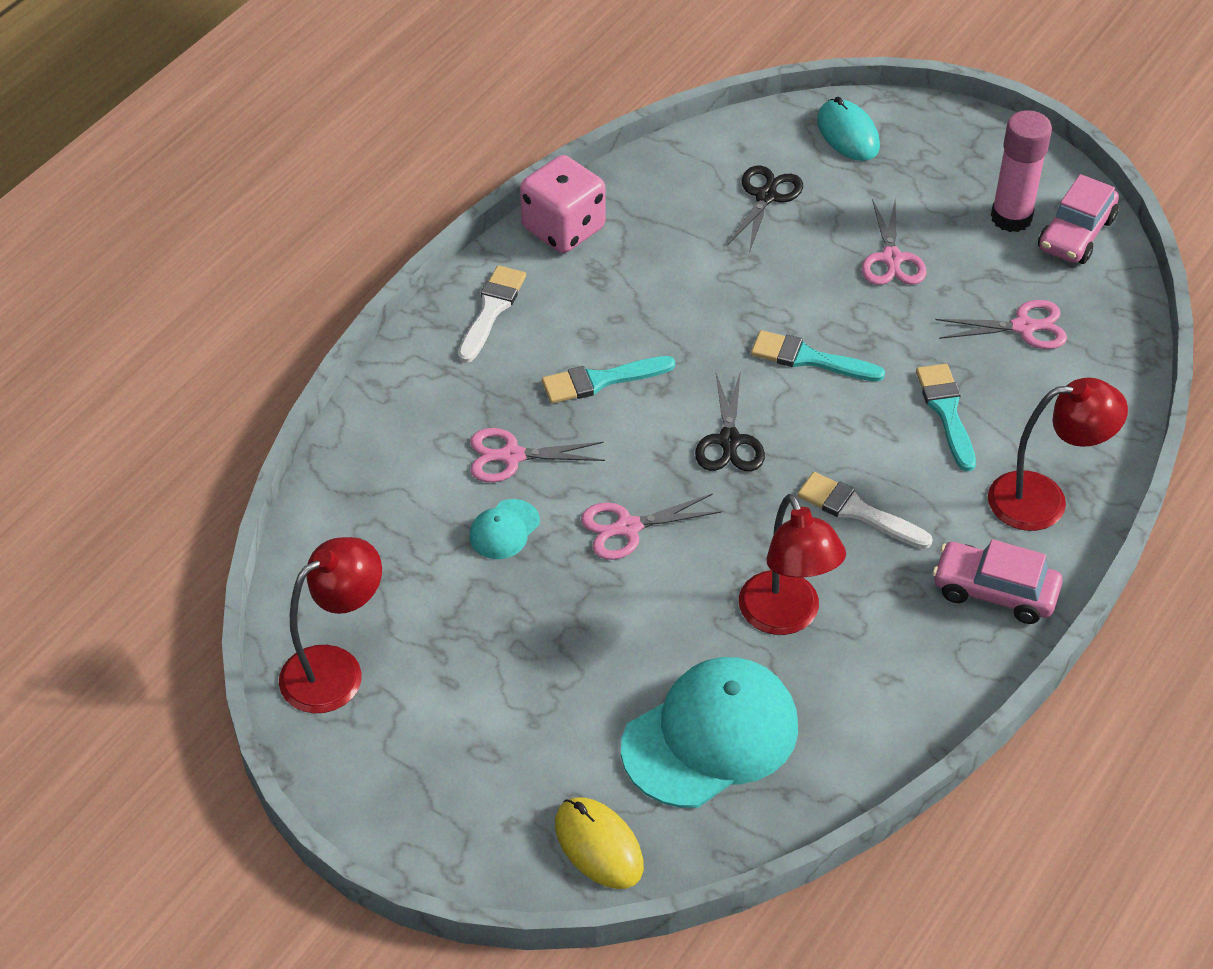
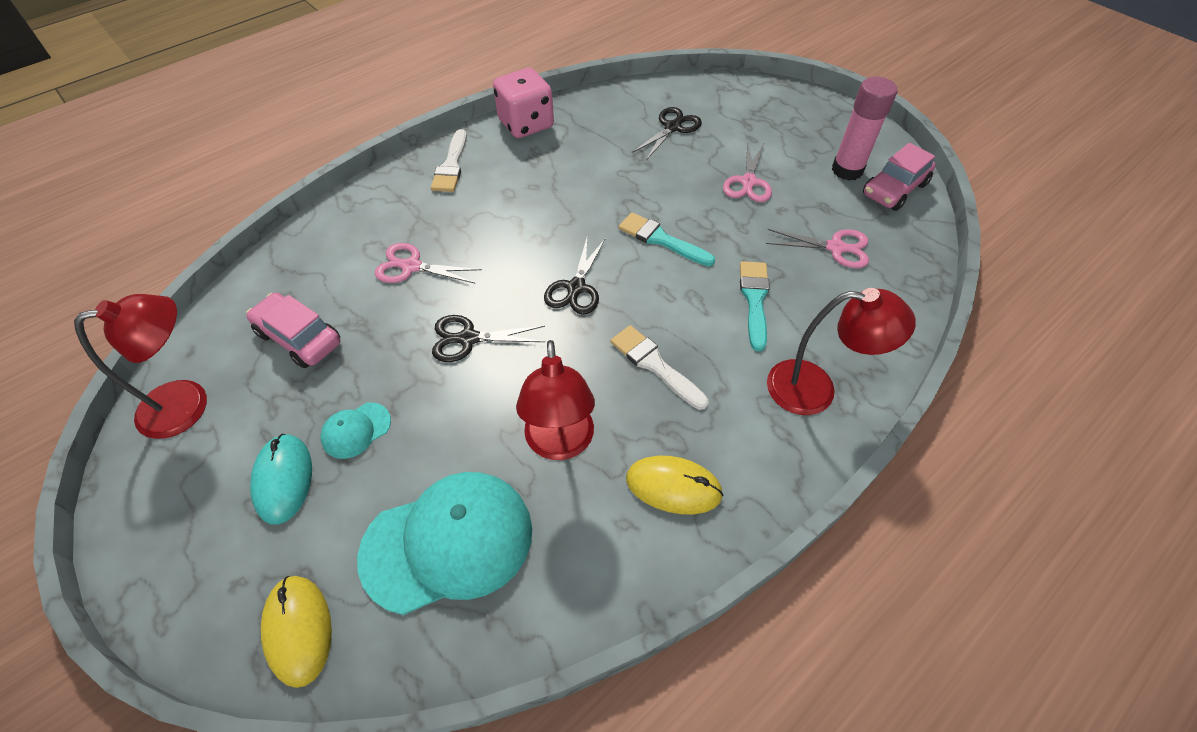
camera: 15 degrees right, 5 degrees up
(491, 310) = (451, 165): white brush -> white brush turned 150 degrees clockwise
(504, 530) = (376, 320): turquoise cap -> turquoise cap (356, 430)
(601, 380) = (502, 226): turquoise brush -> none
(628, 528) = (468, 339): pink scissors -> black scissors
(847, 134) = (744, 99): turquoise mouse -> turquoise mouse (283, 479)
(923, 632) = (673, 486): none -> yellow mouse
(994, 592) = (748, 463): pink car -> pink car (299, 338)

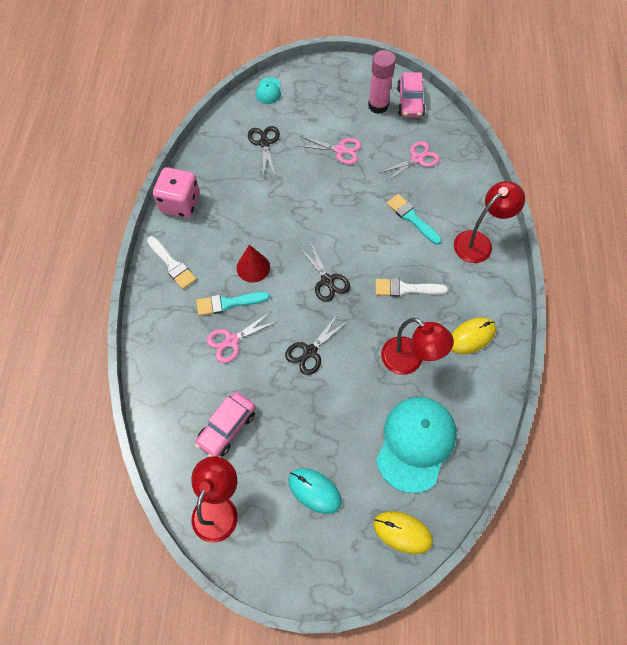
camera: 45 degrees left, 10 degrees up
(299, 338) = (227, 427): pink car -> pink car turned 45 degrees counterclockwise
(356, 430) = (316, 440): turquoise cap -> turquoise cap (269, 91)
(519, 220) = (253, 267): none -> red cone
(661, 239) = (336, 219): turquoise brush -> turquoise brush (228, 303)
(748, 182) = (340, 150): pink scissors -> pink scissors turned 45 degrees counterclockwise

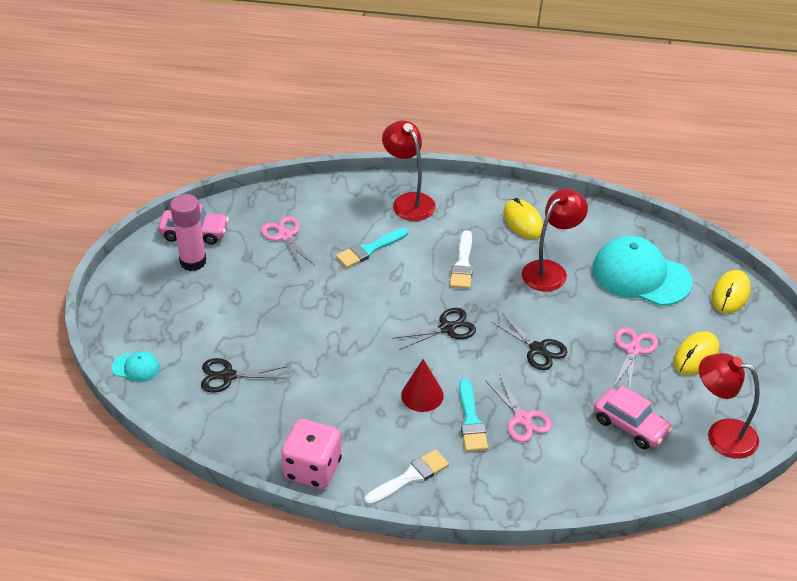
camera: 85 degrees left, 20 degrees down
(314, 491) = (696, 355): turquoise mouse -> yellow mouse
(340, 150) = (256, 302): pink scissors -> pink scissors (633, 350)

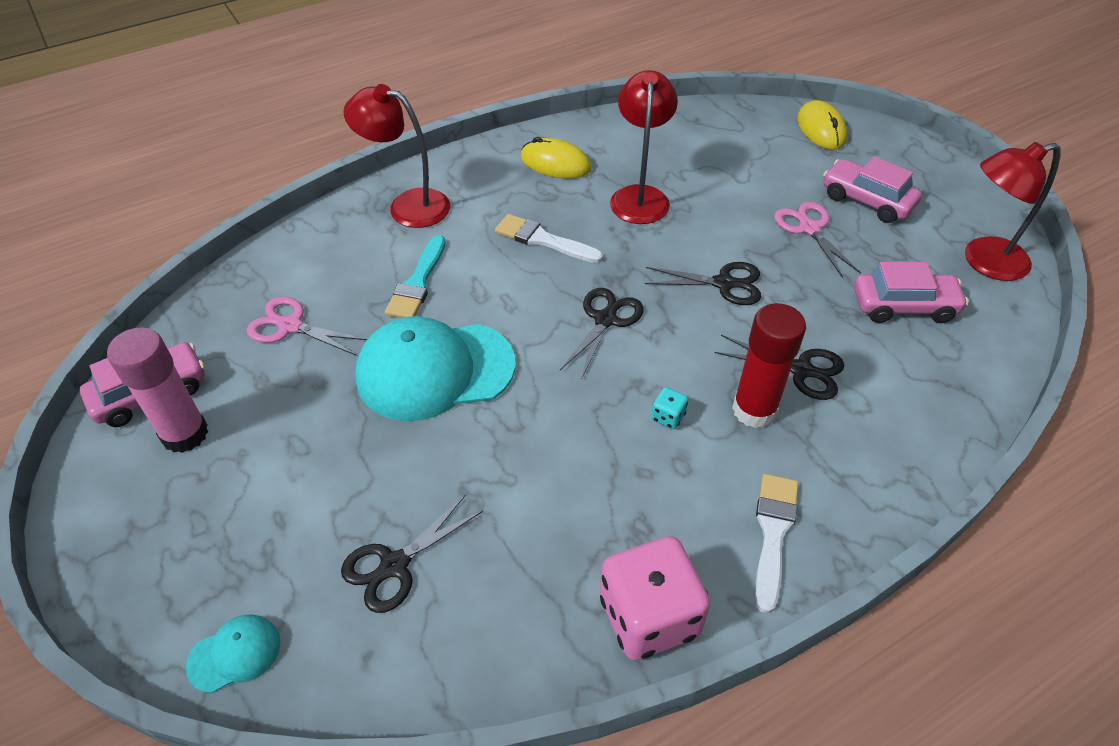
camera: 40 degrees left, 5 degrees up
(422, 395) = (668, 417): red cone -> turquoise dice
(463, 264) = (543, 240): white brush -> white brush turned 150 degrees clockwise
(471, 421) = (754, 410): turquoise brush -> red glue stick
(522, 418) = (800, 370): pink scissors -> black scissors
(641, 275) = (727, 154): turquoise cap -> turquoise cap (435, 370)
(696, 355) = (866, 200): yellow mouse -> pink car

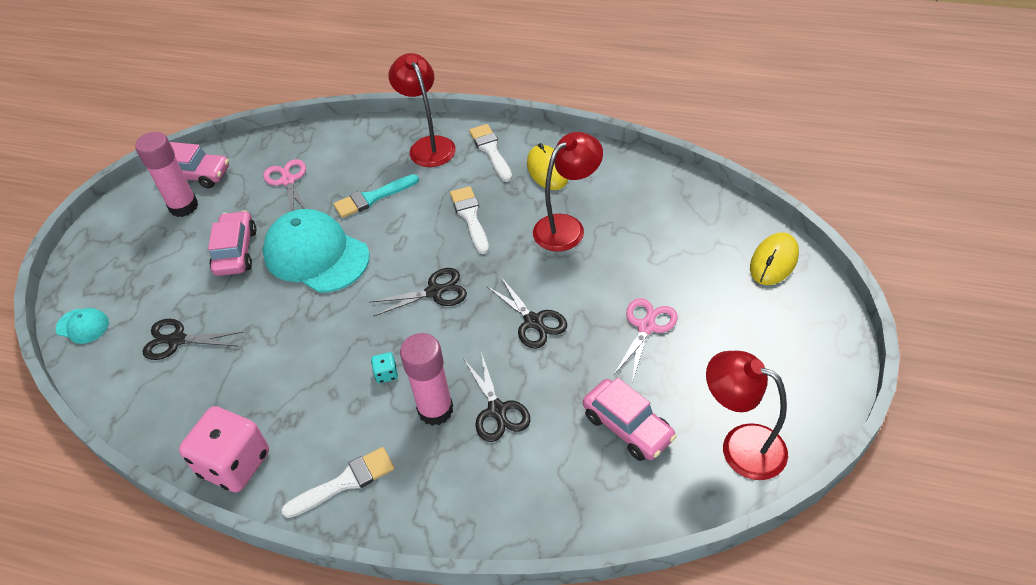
camera: 50 degrees right, 0 degrees up
(478, 176) = (490, 151): none -> white brush
(754, 410) = (435, 410): red glue stick -> pink glue stick
(866, 200) = (722, 337): pink car -> pink car (236, 251)

